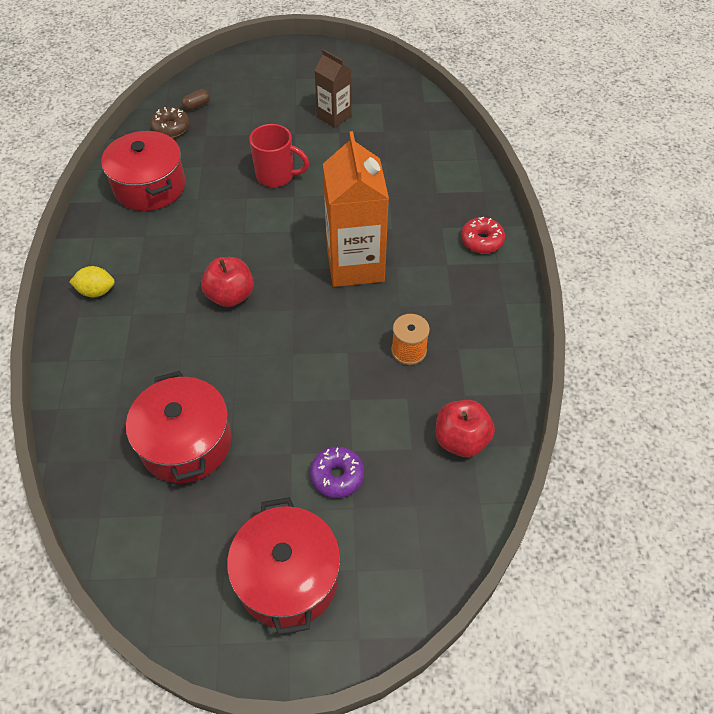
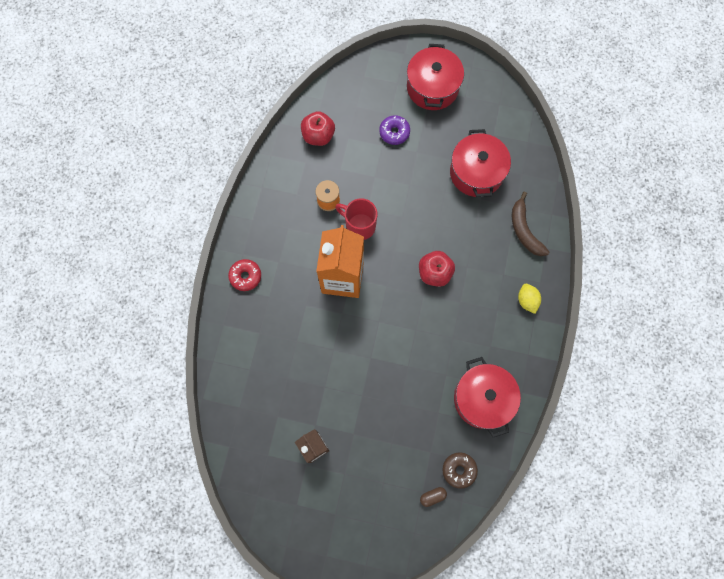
camera: 165 degrees left, 20 degrees up
(96, 291) = (527, 300): yellow lemon -> yellow lemon turned 60 degrees clockwise
(102, 376) = (524, 230): none -> brown banana
(276, 176) = (379, 384): red mug -> red mug (359, 226)

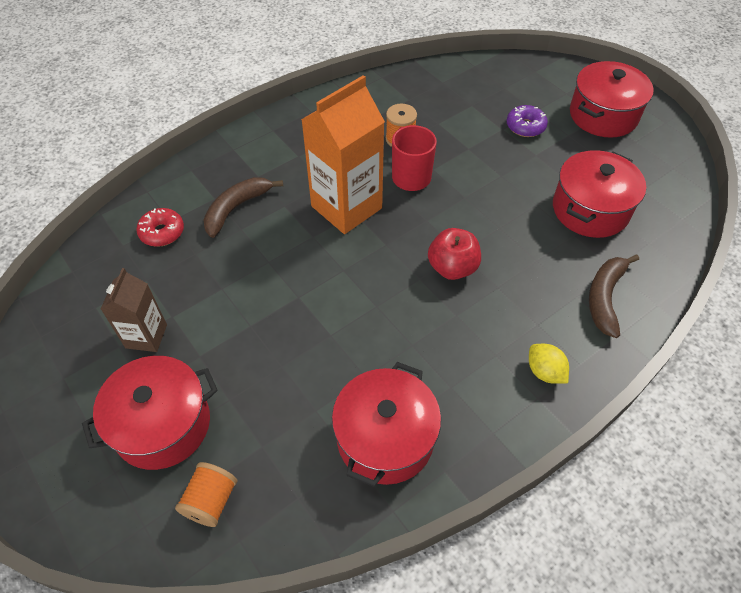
camera: 40 degrees right, 20 degrees down
(245, 276) = (255, 147): red donut -> red donut (162, 232)
(280, 329) = (236, 208): none -> brown banana
(318, 136) = (443, 88): red apple -> none
(372, 483) = (162, 424): none -> red pot
(432, 496) = (211, 501): brown capsule -> orange spool
(459, 470) = (274, 497): brown donut -> none
(527, 300) = (544, 372): yellow lemon -> yellow lemon turned 60 degrees counterclockwise

